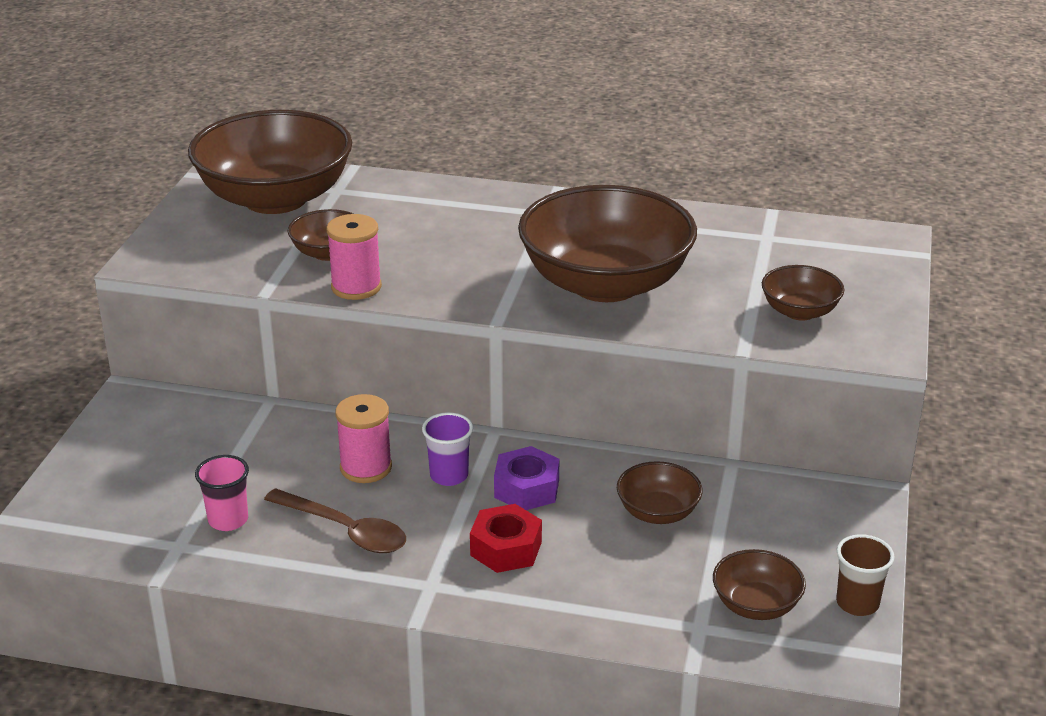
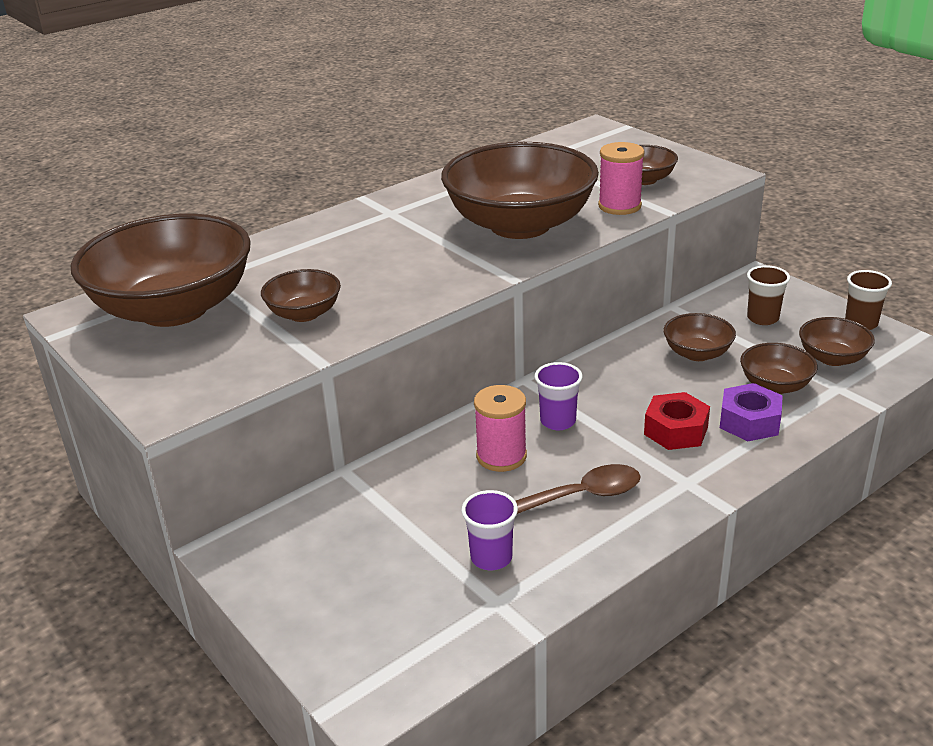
camera: 50 degrees left, 0 degrees up
(228, 520) = (491, 558): pink cup -> purple cup
(356, 287) = (378, 318): pink spool -> pink spool (619, 206)
(527, 489) = (612, 394): purple nut -> purple nut (749, 422)
(655, 583) = (775, 385): none -> brown bowl
(781, 530) = (762, 318): none -> brown cup

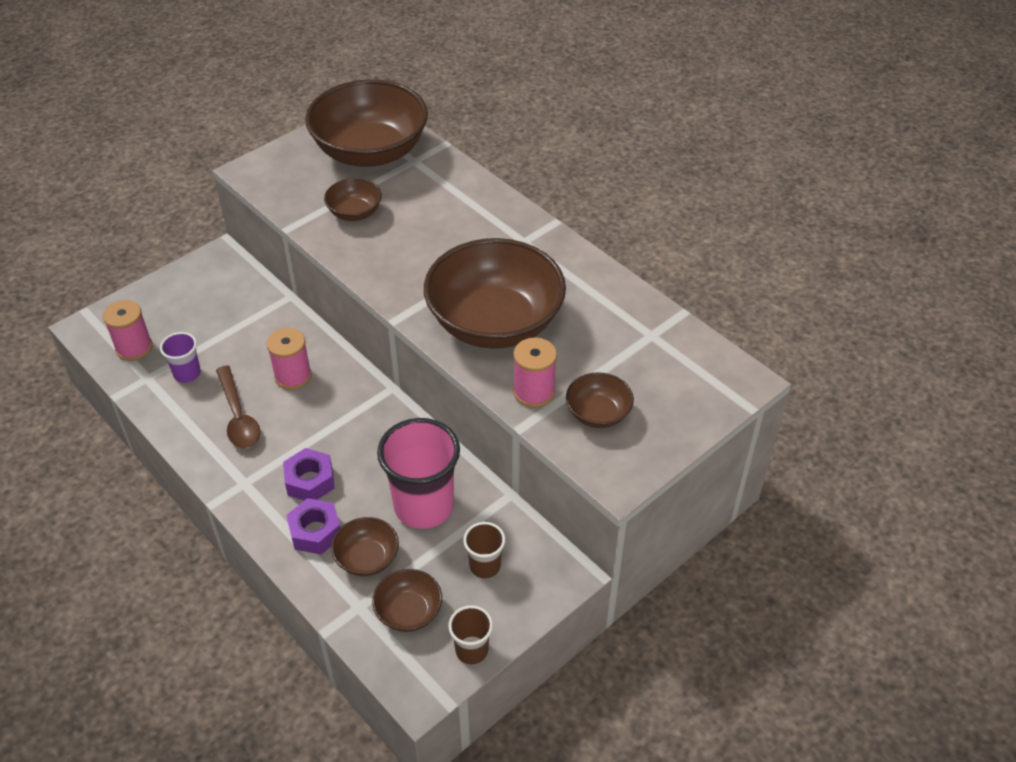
camera: 85 degrees right, 15 degrees up
(429, 627) = (134, 348): none -> pink spool
(558, 421) = (332, 408): purple cup -> none
(676, 430) = (310, 481): red nut -> purple nut
(697, 353) = (424, 506): brown bowl -> pink cup

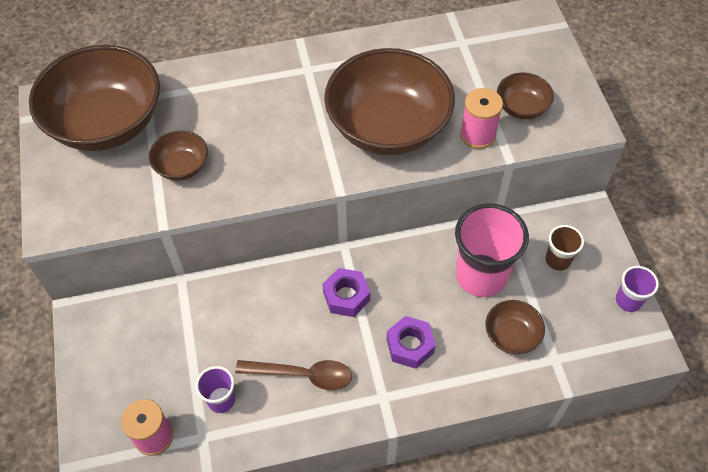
camera: 60 degrees left, 10 degrees up
(293, 376) = (282, 314): pink spool -> none
(315, 532) = (466, 362): purple nut -> purple nut (346, 296)
(409, 612) = (576, 327): brown bowl -> none
(471, 650) = (628, 301): brown cup -> purple cup

